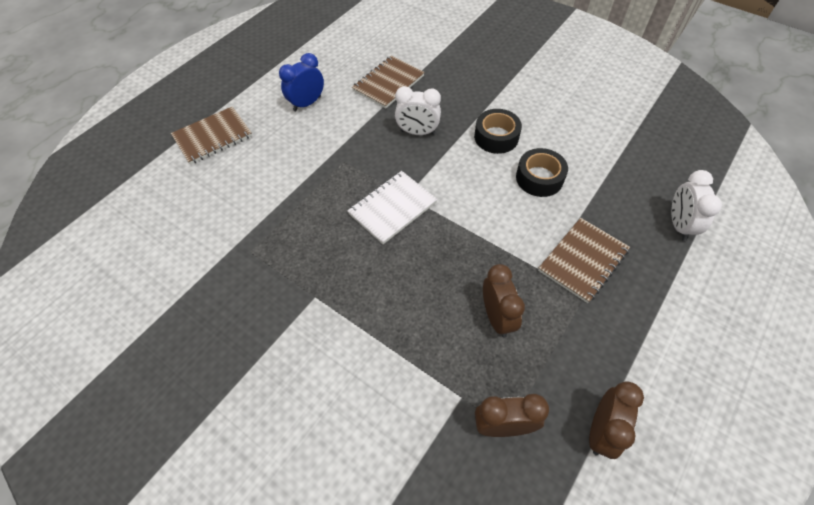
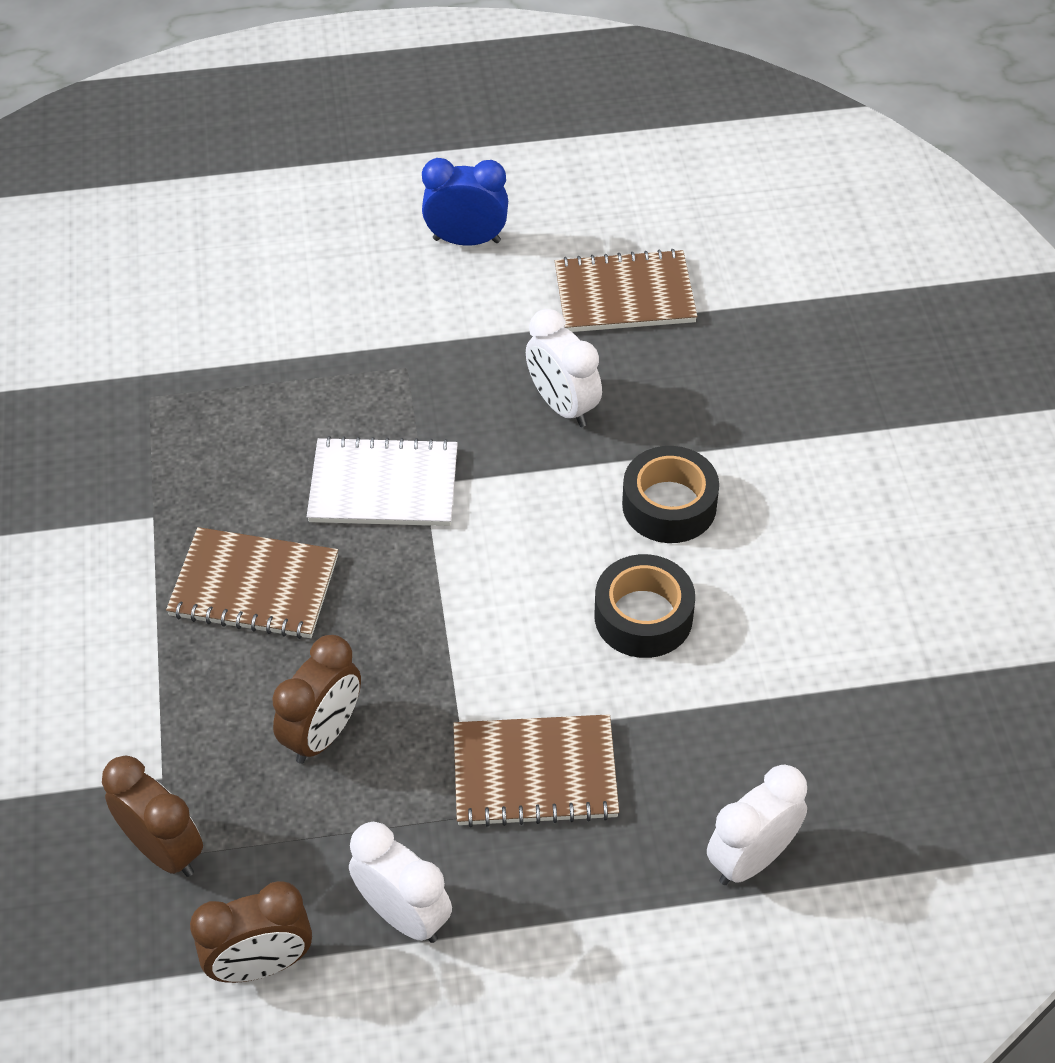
camera: 45 degrees right, 5 degrees down
(213, 137) = (287, 199): brown notebook -> brown notebook (254, 586)
(617, 355) = (404, 915): none -> white clock

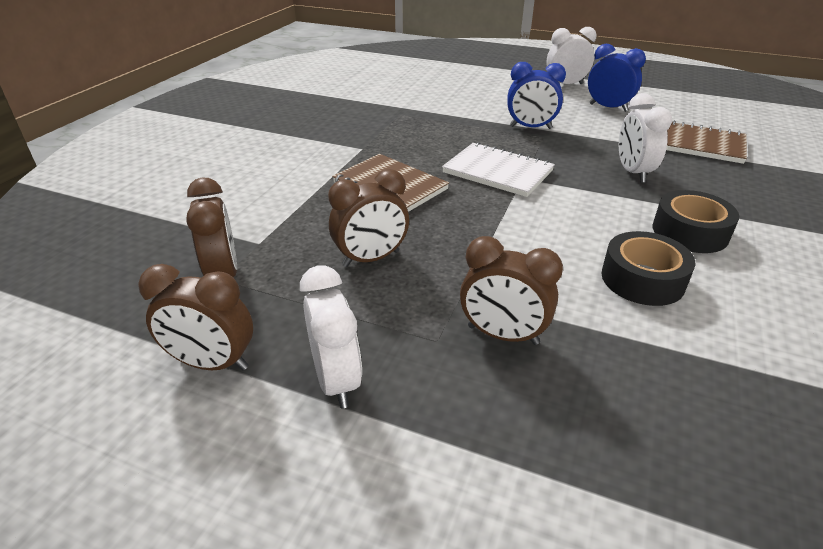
camera: 30 degrees right, 15 degrees down
(375, 349) = (530, 127): none -> blue clock
(535, 773) = (503, 335): brown notebook -> brown clock
(751, 859) = (677, 483): white clock -> white clock (565, 85)

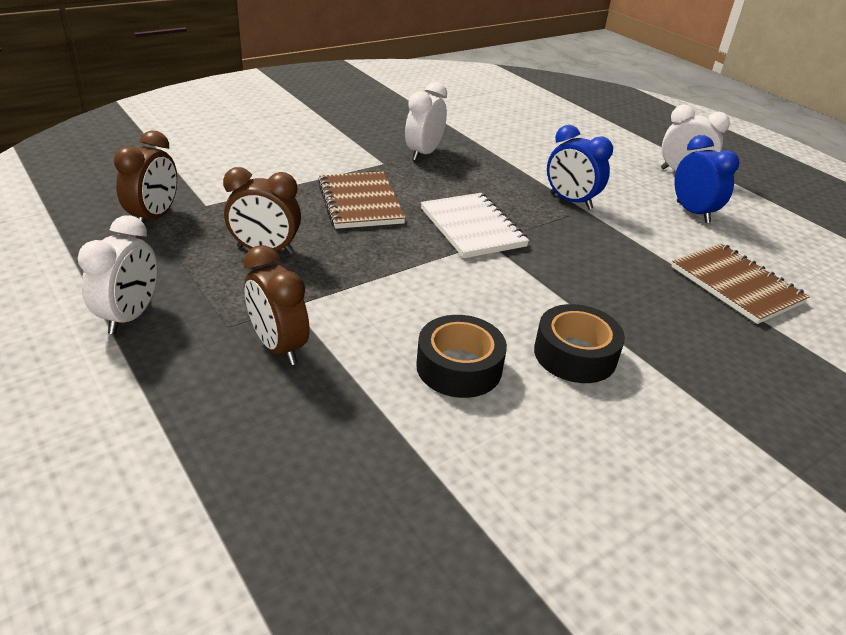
camera: 30 degrees right, 0 degrees up
(212, 363) = (77, 269): brown clock -> none
(633, 172) = (609, 281): white clock -> white clock (423, 153)

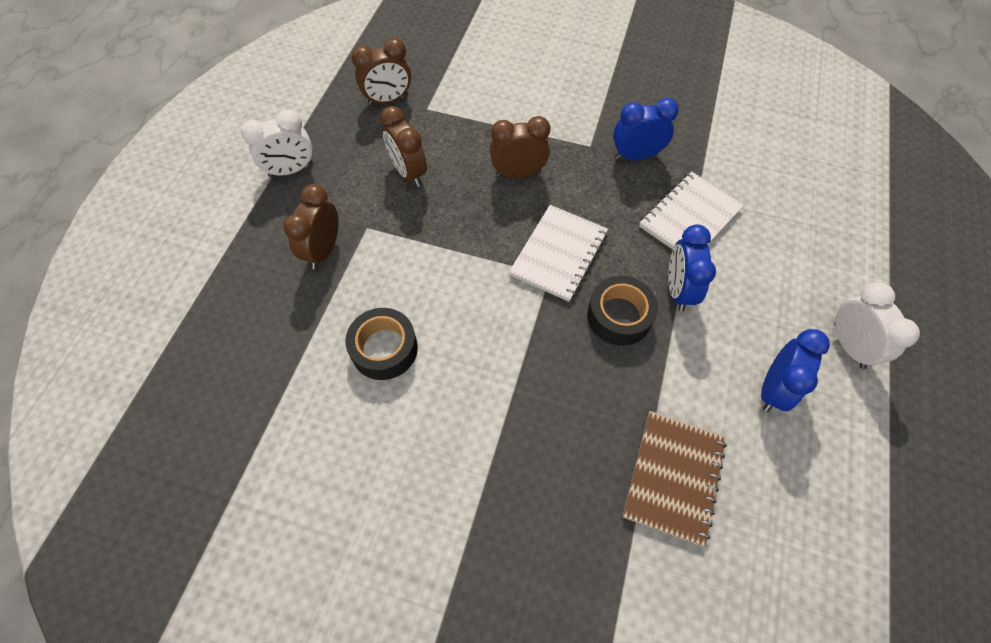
camera: 55 degrees right, 25 degrees up
(360, 202) = (518, 173): brown notebook -> brown clock
(423, 153) = (636, 156): white clock -> blue clock
(511, 165) = (690, 218): none -> white notebook
(575, 354) = (458, 406): black tape -> black tape (619, 316)

